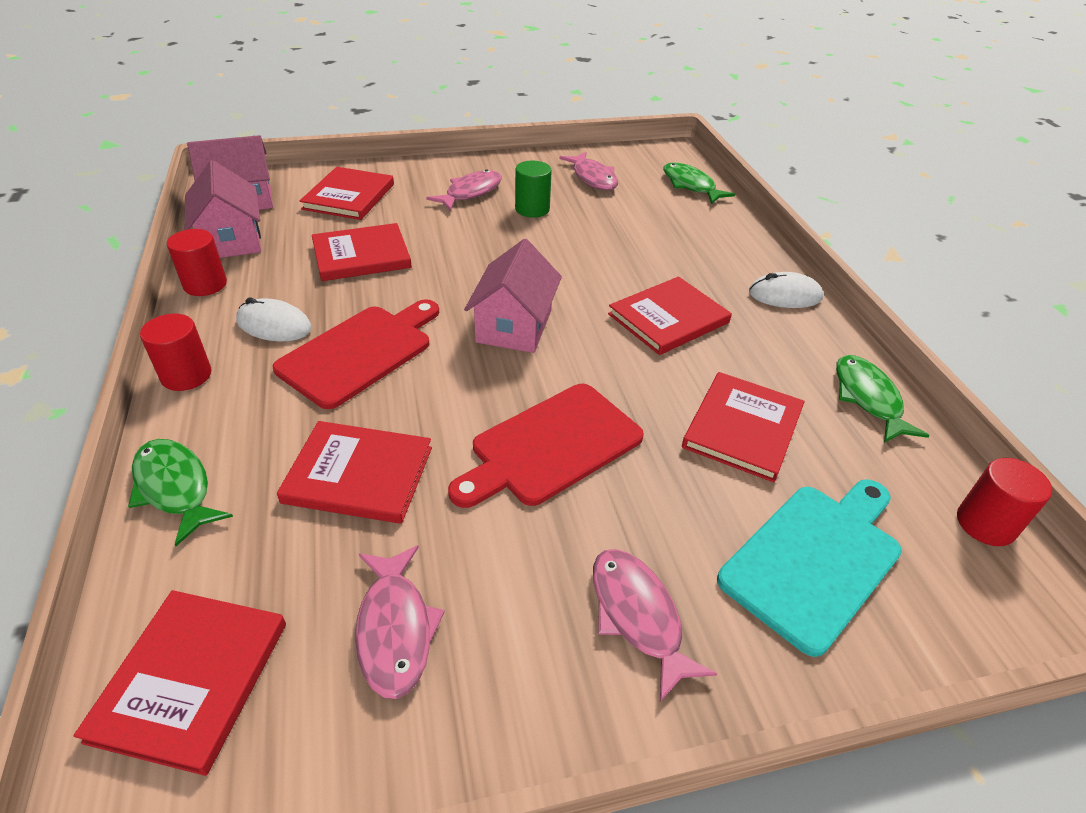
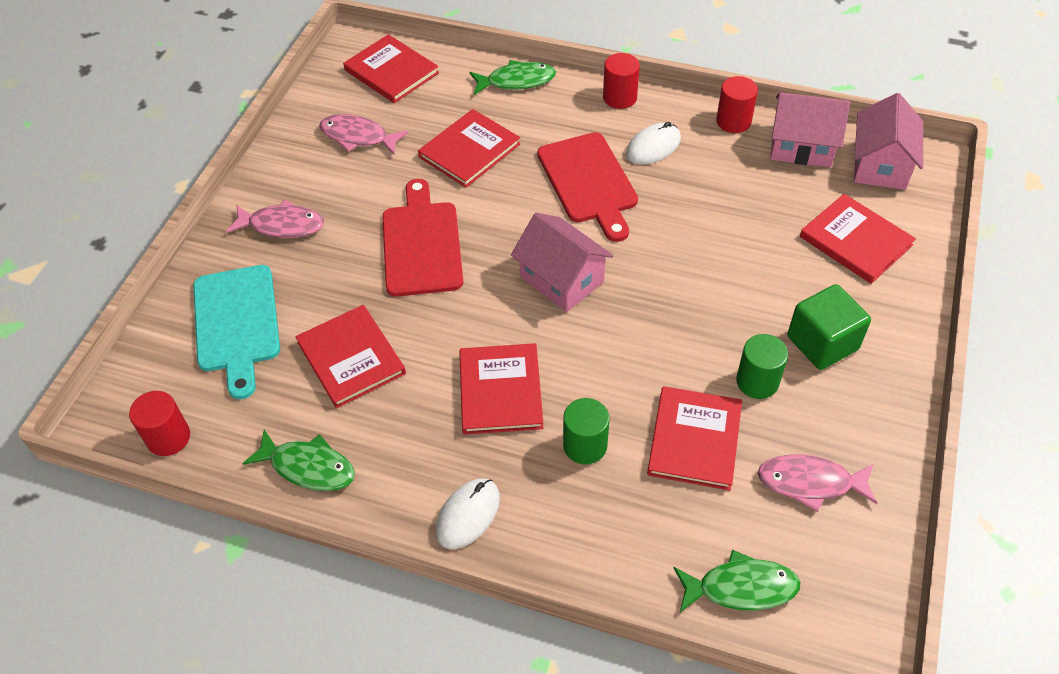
camera: 125 degrees right, 10 degrees up
(361, 256) = (730, 219): red book -> red book (694, 440)
(471, 192) = (822, 343): pink fish -> green cube
(667, 263) = (585, 445): none -> green cylinder

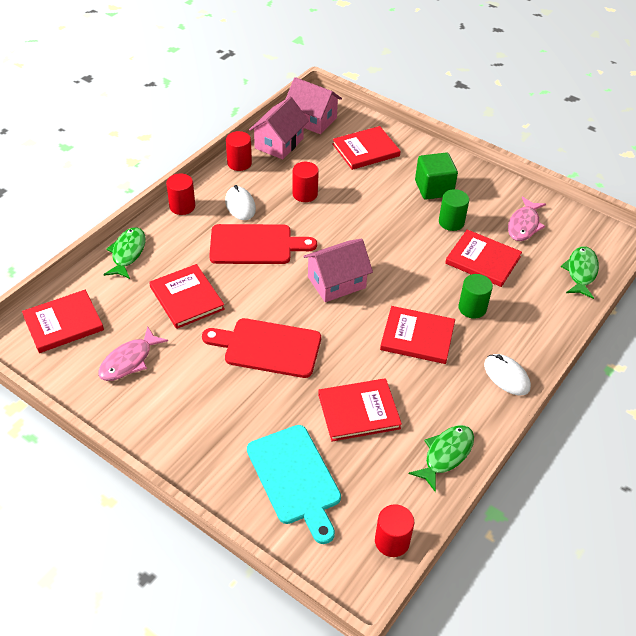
camera: 75 degrees left, 5 degrees down
(236, 323) = (295, 478): turquoise cutting board -> turquoise cutting board turned 60 degrees clockwise
(282, 225) = (203, 430): pink fish -> none
(714, 201) = (305, 194): none -> red cylinder

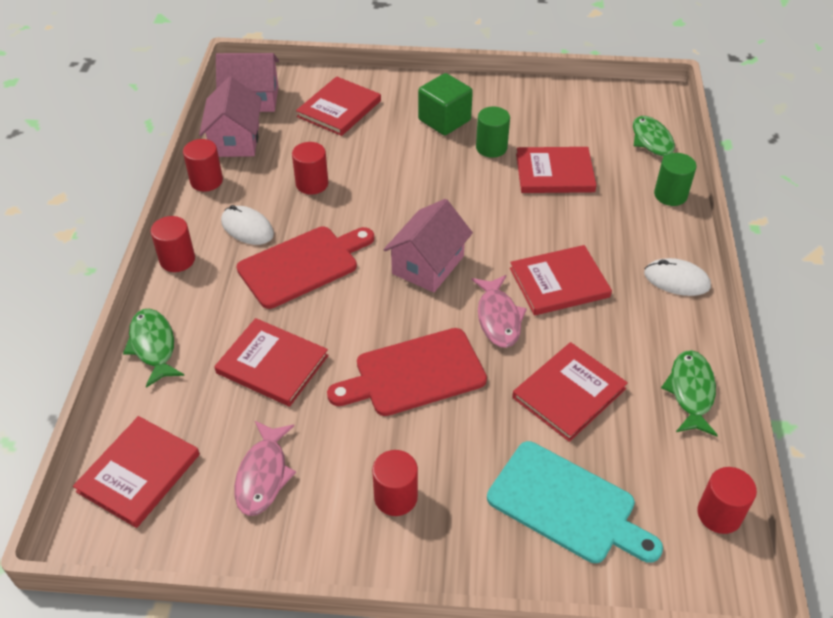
camera: 30 degrees left, 0 degrees up
(194, 415) = (395, 497): none -> red cylinder
(472, 308) = (586, 226): green cylinder -> green cylinder (670, 195)
(524, 225) = (563, 120): pink fish -> pink fish (498, 318)

